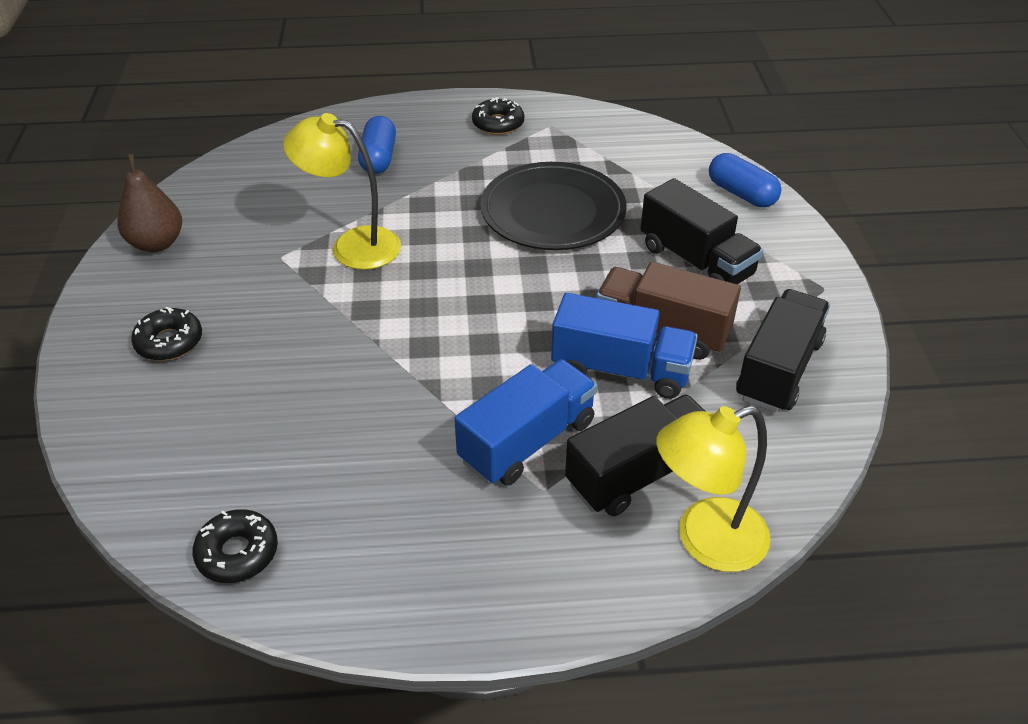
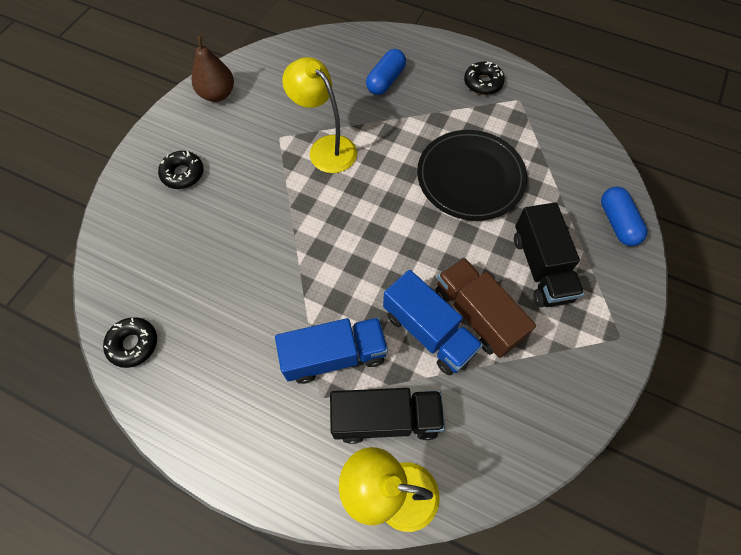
camera: 30 degrees right, 20 degrees up
(778, 369) = (535, 389): black truck -> none

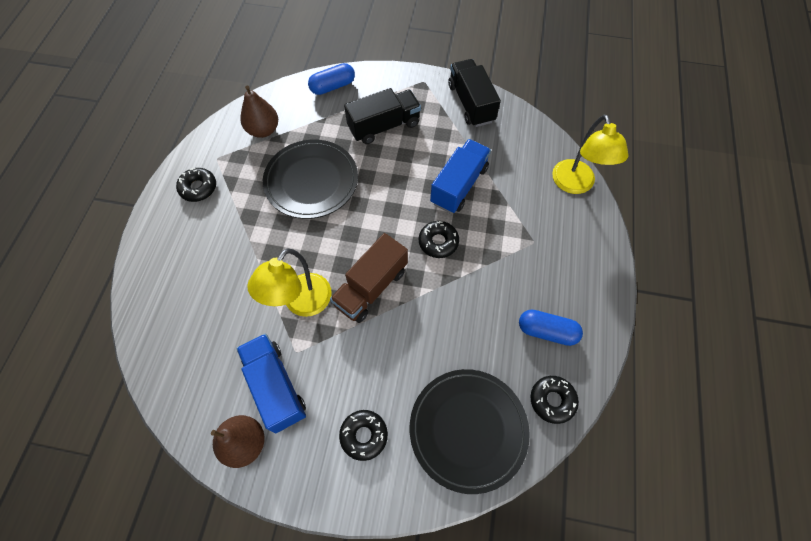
camera: 105 degrees left, 0 degrees up
(146, 256) = (468, 429): none -> black plate
(334, 356) = (500, 241): blue truck -> blue truck (275, 386)
(355, 285) = (438, 242): none -> black donut
(385, 80) = (204, 271): blue capsule -> blue capsule (546, 331)
(386, 419) = (531, 198): black truck -> black truck (471, 103)
(477, 314) = (435, 159): brown truck -> brown truck (371, 287)
(552, 143) = (263, 130): none -> brown pear

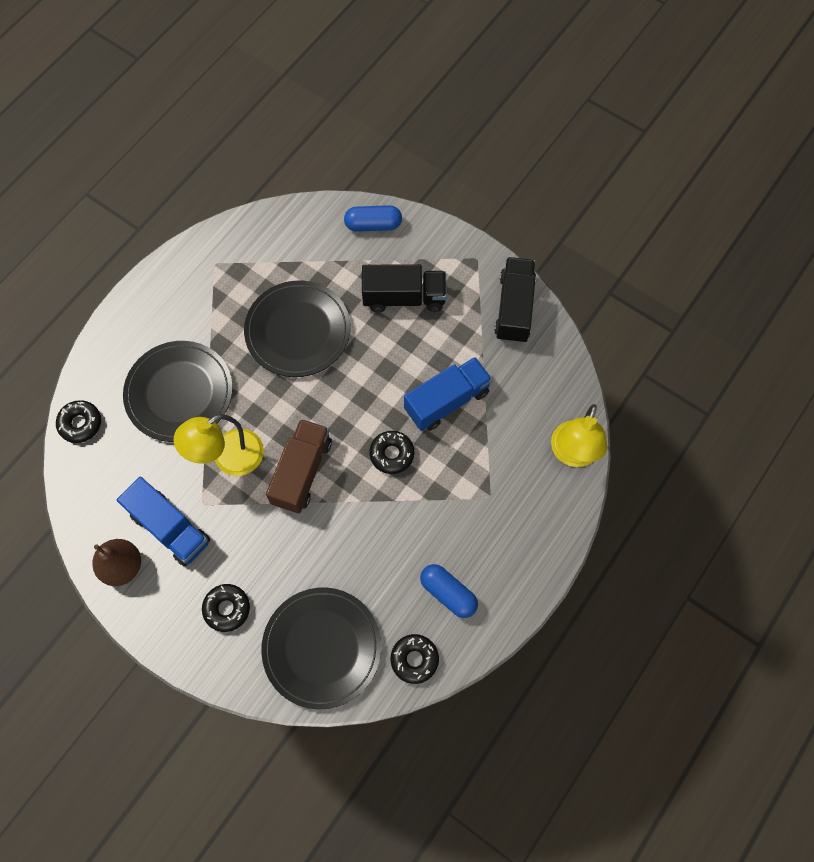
camera: 25 degrees right, 5 degrees up
(198, 188) = (183, 291): black donut -> black donut (80, 424)
(231, 268) = (179, 393): none -> black plate
(263, 130) = (276, 250): brown pear -> none
(275, 386) = (170, 528): blue truck -> blue truck turned 135 degrees clockwise
(371, 287) = (302, 472): brown truck -> brown truck turned 135 degrees clockwise

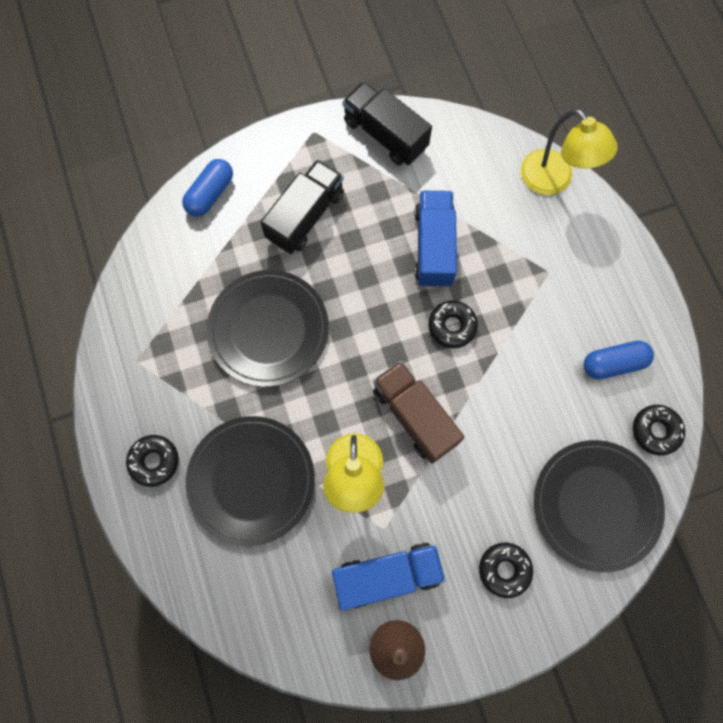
camera: 55 degrees left, 5 degrees up
(80, 424) = (213, 599): black donut -> black donut (154, 461)

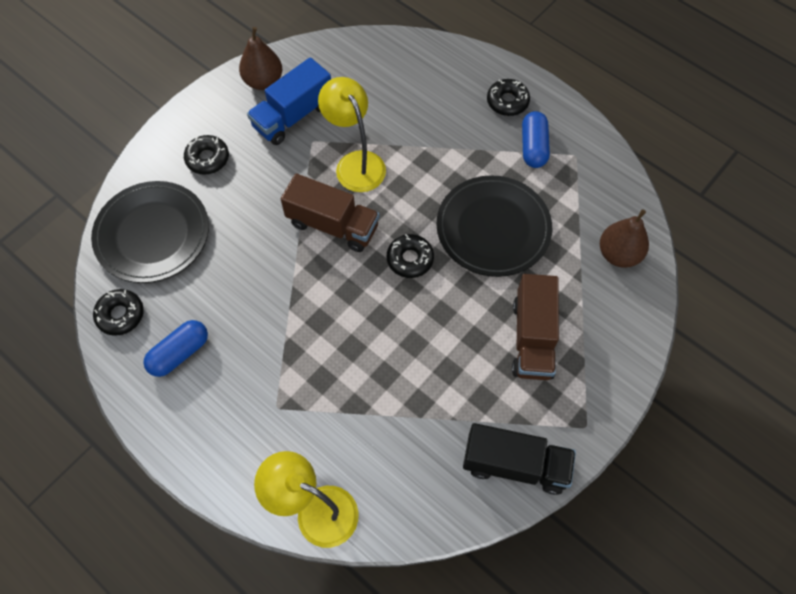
camera: 150 degrees right, 10 degrees down
(178, 245) = (618, 254): none -> brown pear
(210, 194) = (630, 312): blue capsule -> blue capsule (533, 147)
(251, 480) = (429, 124): black plate -> none
(305, 216) = (532, 338): black truck -> brown truck
(433, 247) = (397, 373): blue truck -> none
(452, 326) = (341, 310): black donut -> black donut (410, 259)

